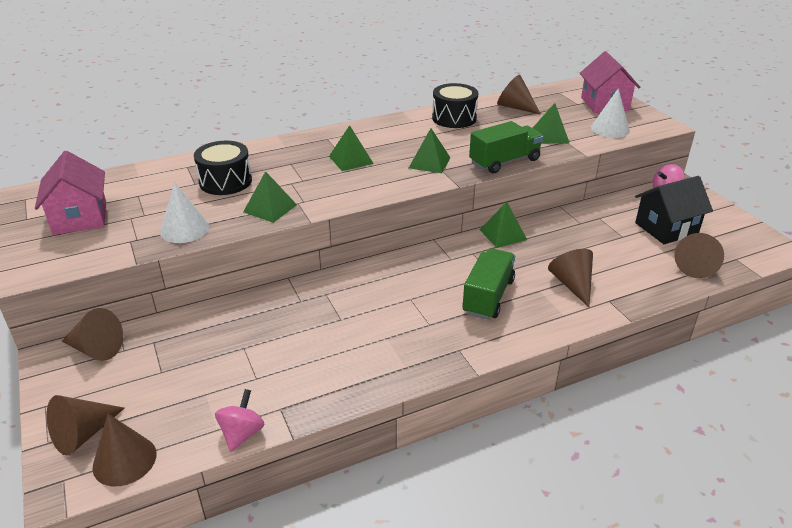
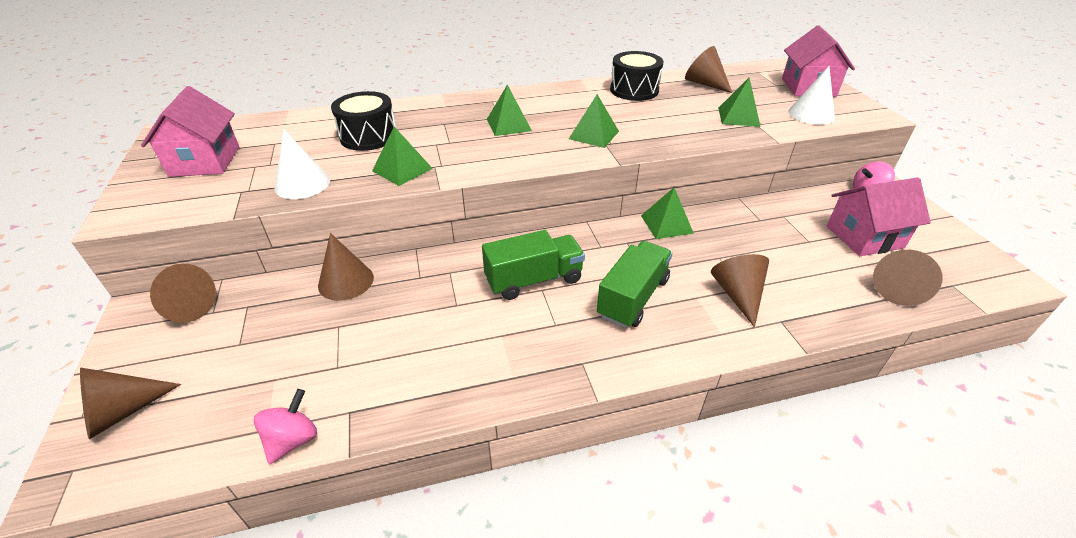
camera: 10 degrees right, 5 degrees up
(124, 460) = (149, 455): brown cone -> brown cone (346, 281)
(504, 161) = (680, 141): green truck -> green truck (534, 280)
(666, 228) = (864, 237): black house -> pink house

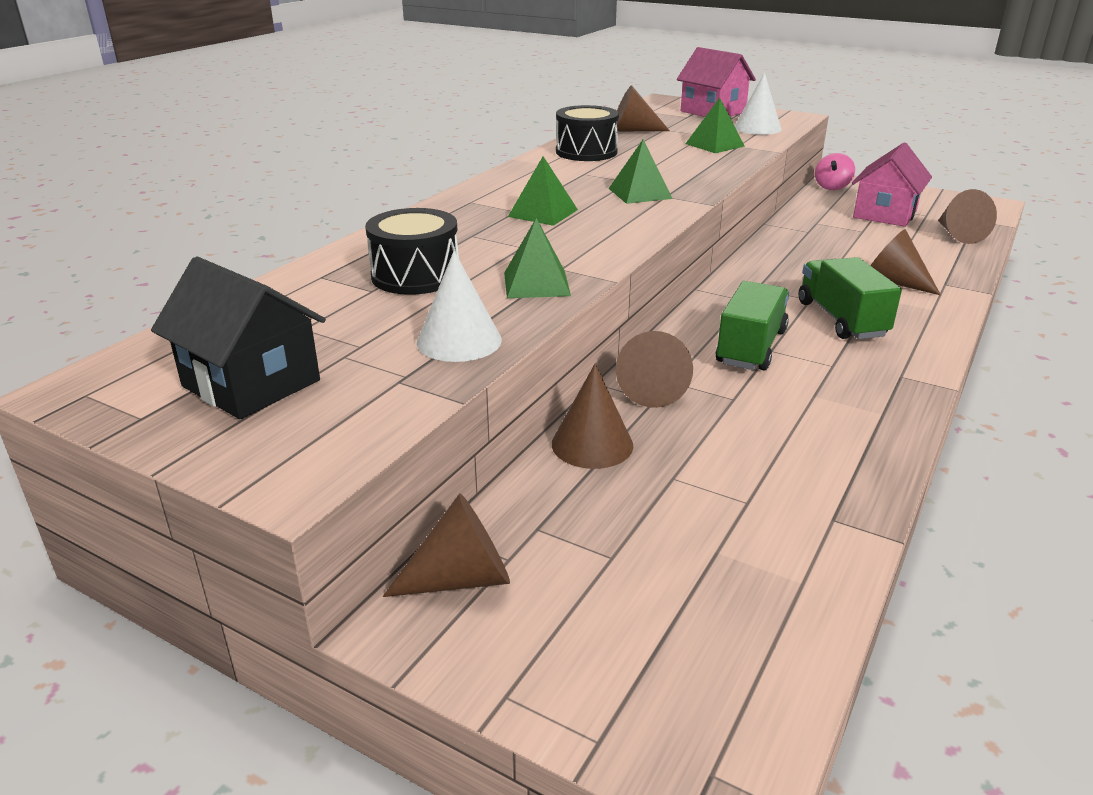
camera: 45 degrees left, 10 degrees down
(122, 412) = (636, 695): brown cone -> brown cone (652, 389)
(205, 161) = (251, 383): pink house -> black house
(293, 440) = (841, 569): pink spinning top -> none
(666, 224) = (756, 262): green pyramid -> none

